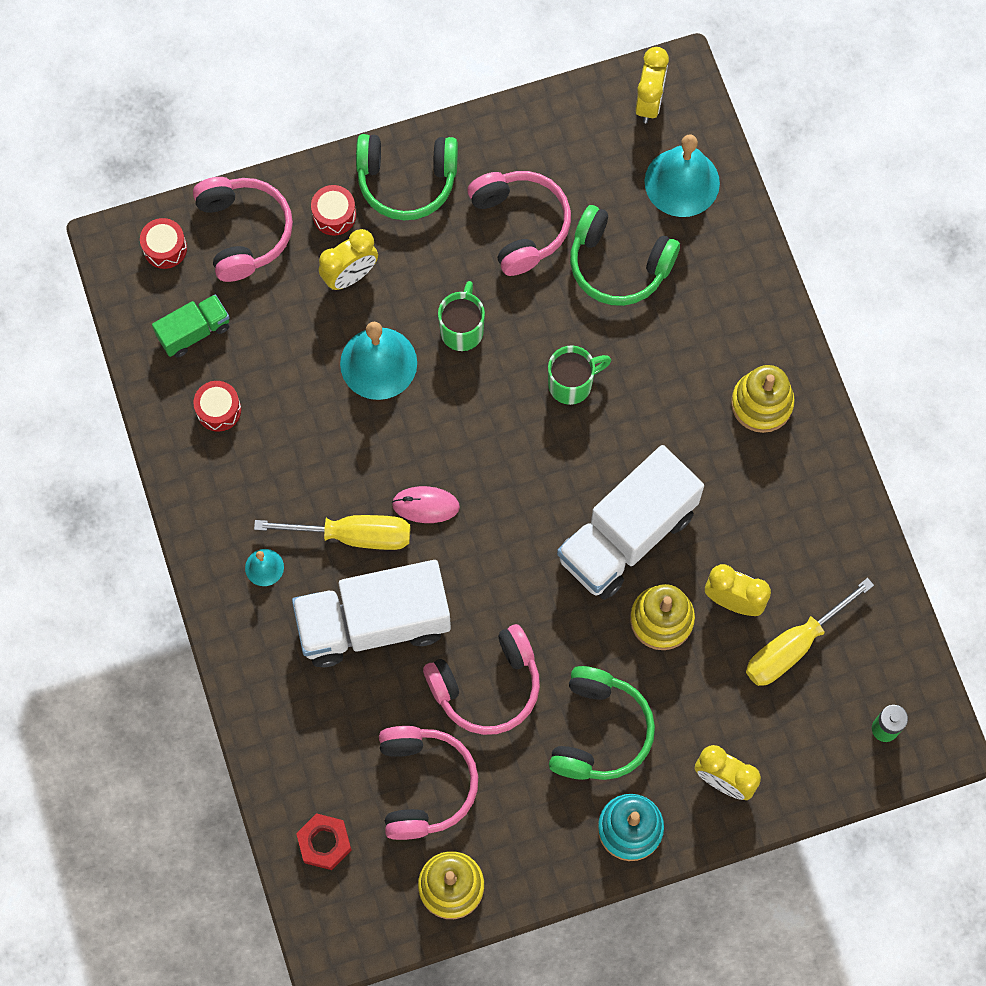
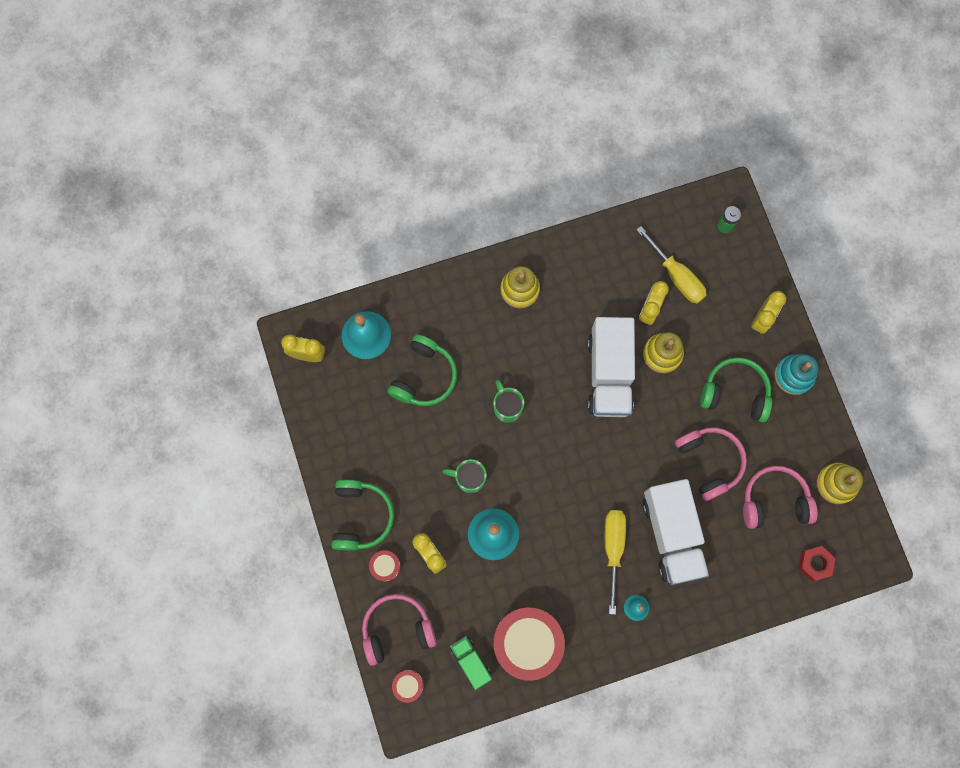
camera: 90 degrees left, 5 degrees up
(219, 410) = (527, 642): red drum -> red drum, size x2.27
(425, 505) = (591, 501): pink mouse -> none
(520, 225) = (395, 440): pink headphones -> none
(626, 536) = (609, 374): white truck -> white truck turned 45 degrees clockwise

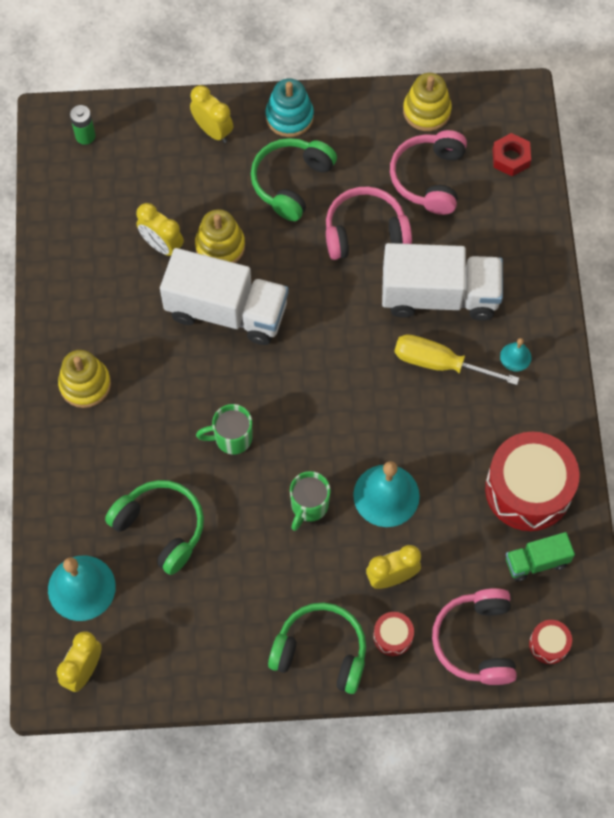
camera: 75 degrees left, 10 degrees down
(676, 276) = (128, 205): yellow screwdriver -> none

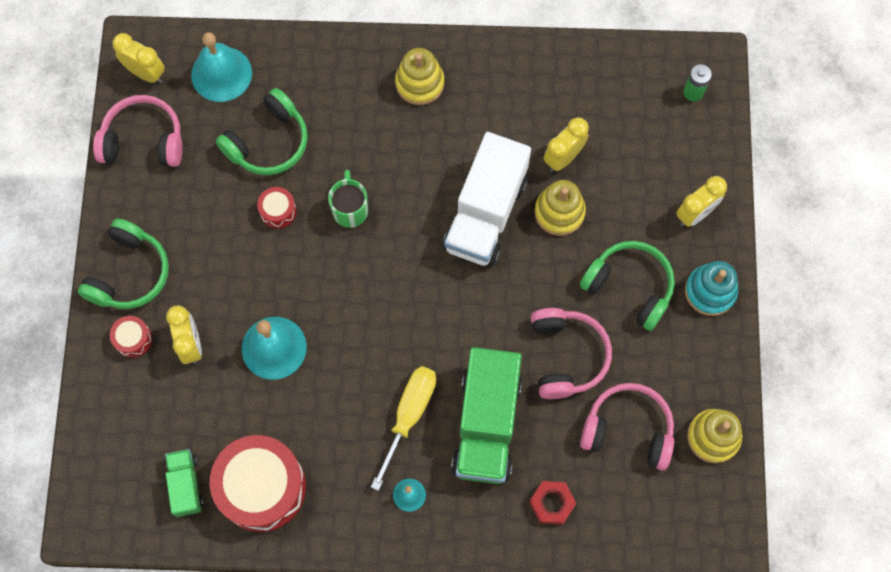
camera: 95 degrees right, 5 degrees up
(309, 506) = (272, 274): green mug -> none
(439, 296) = (486, 424): white truck -> green truck
(476, 641) = (116, 416): pink headphones -> pink headphones (143, 140)
(510, 158) = (649, 522): red nut -> red nut (552, 504)
(548, 644) = (101, 485): red drum -> red drum (278, 211)

